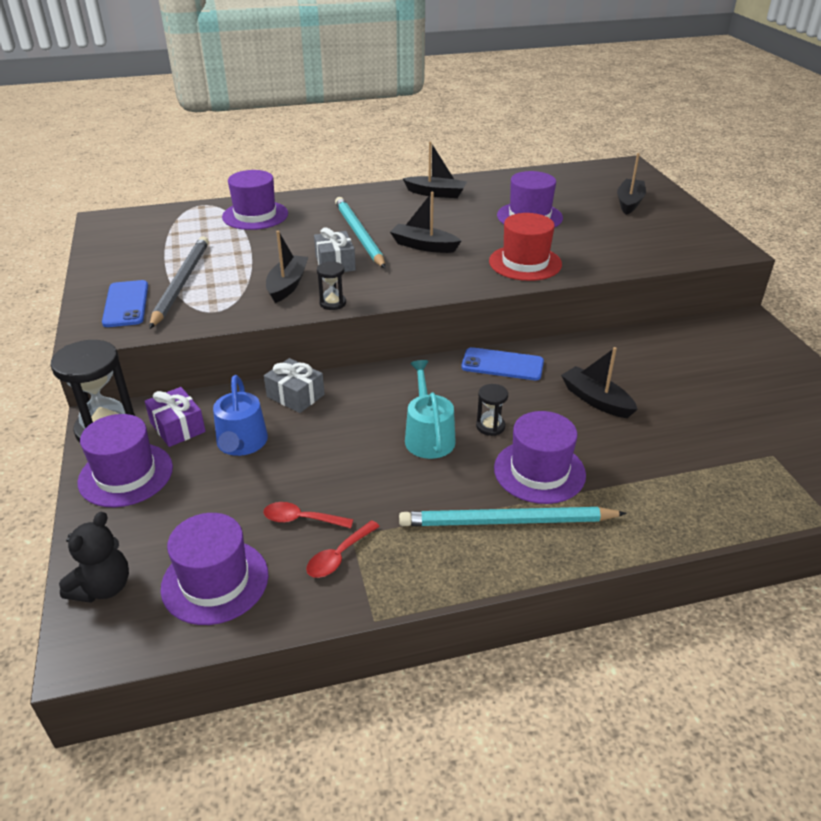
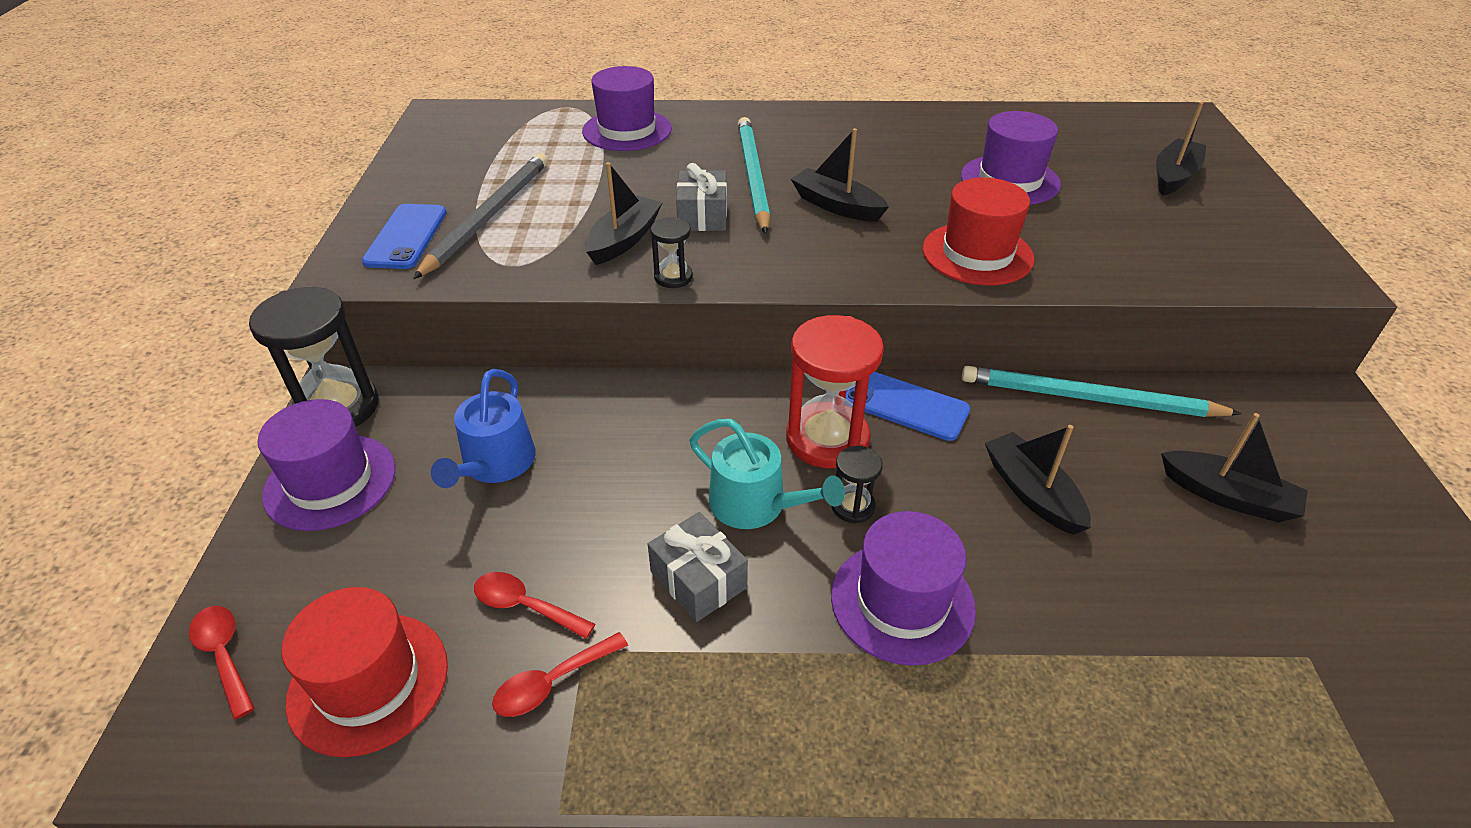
camera: 15 degrees right, 5 degrees up
(103, 587) = (224, 655): black teddy bear -> red spoon
(177, 427) = (425, 422): purple gift -> none
(215, 581) = (368, 682): purple hat -> red hat
(295, 396) = (596, 402): grey gift -> grey gift (698, 579)
(428, 436) = (755, 504): turquoise watering can -> turquoise watering can turned 120 degrees clockwise
(436, 193) = (885, 127): black boat -> black boat (1227, 496)
(460, 392) = (827, 439): none -> red hourglass
(507, 521) = (821, 681): turquoise pencil -> turquoise pencil (1089, 398)

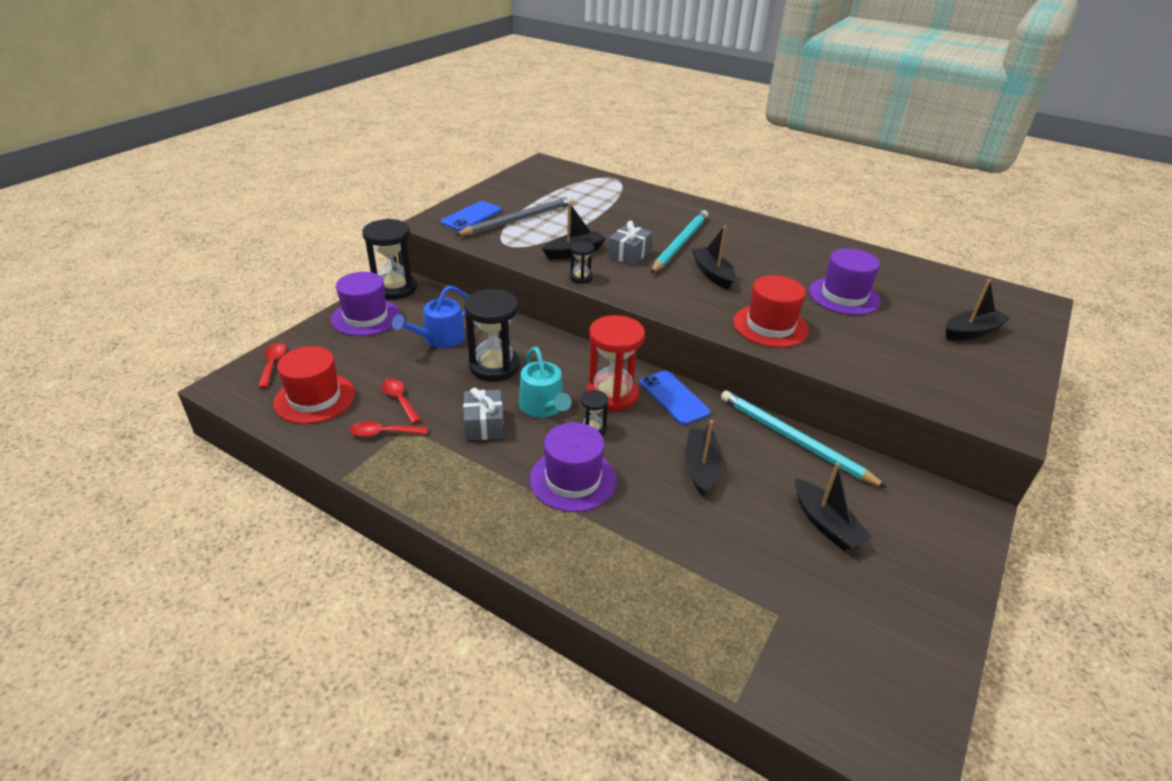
camera: 30 degrees right, 5 degrees down
(624, 472) = (494, 366): none -> black hourglass
(627, 130) = (634, 199): purple hat -> none

